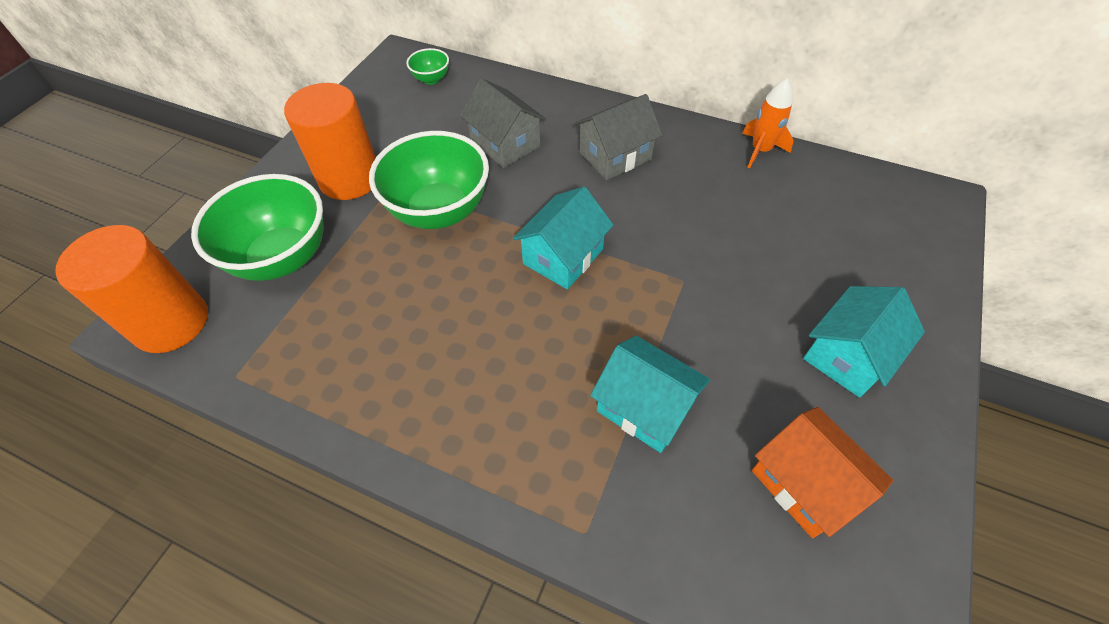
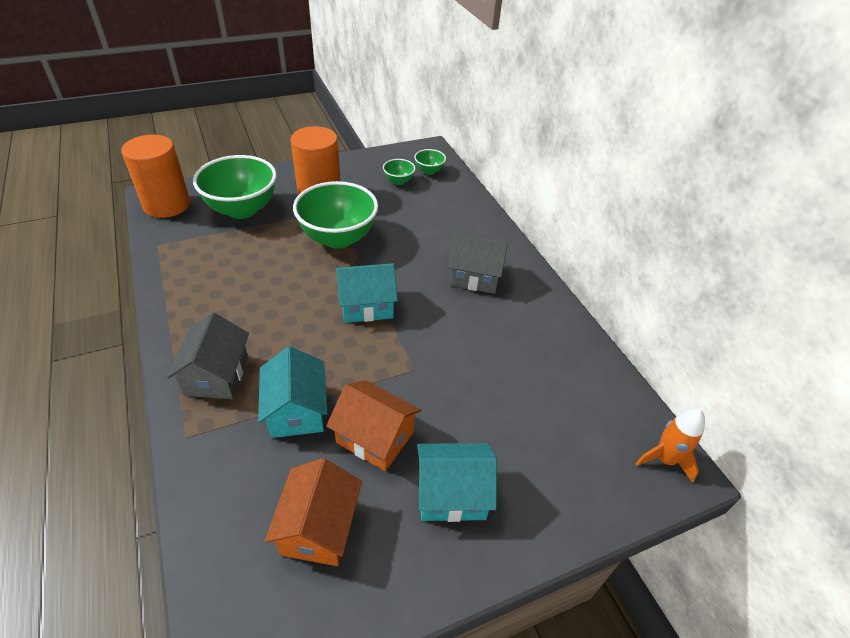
camera: 40 degrees right, 10 degrees down
(415, 109) = (398, 181): none -> green bowl
(505, 143) = (420, 228): grey house -> grey house (216, 375)
(737, 366) = (375, 437): none -> orange house
(760, 150) = (579, 339): orange rocket -> orange rocket (664, 459)

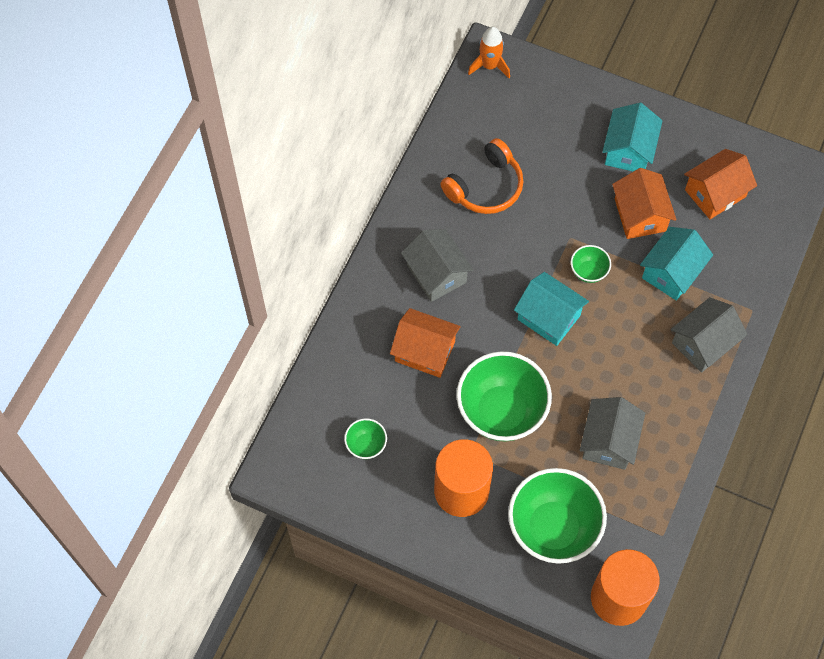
camera: 130 degrees left, 20 degrees up
(244, 267) = (609, 441): none -> grey house
(424, 235) = (425, 351): none -> orange house
(429, 171) = (318, 435): green bowl -> green bowl (588, 271)
(451, 493) = (628, 150): turquoise house -> turquoise house turned 60 degrees clockwise
(522, 354) = (485, 187): none -> orange headphones

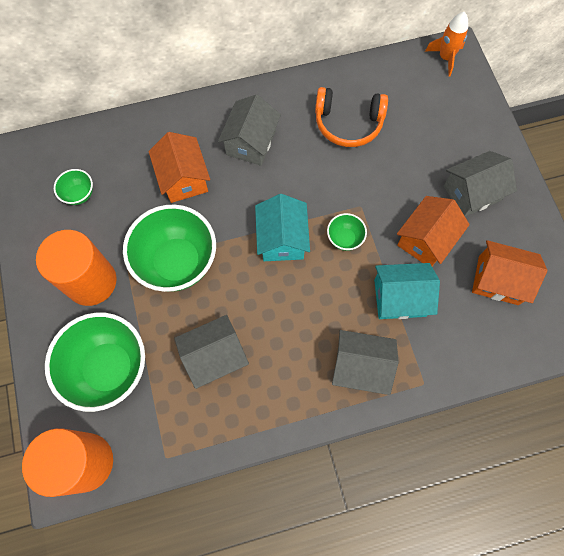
camera: 50 degrees right, 5 degrees up
(628, 150) = (472, 193): turquoise house -> grey house

